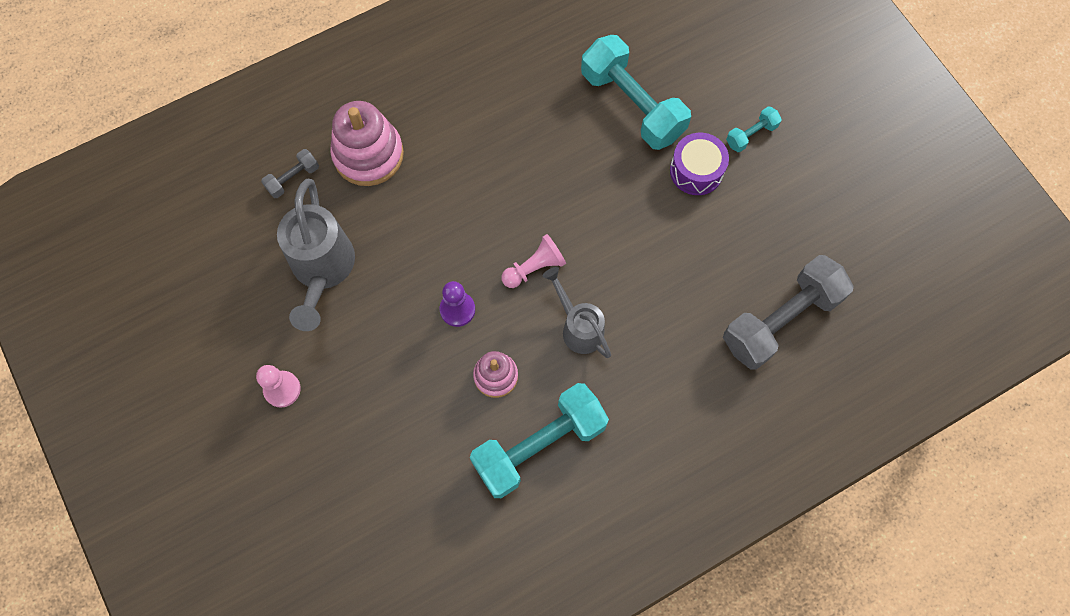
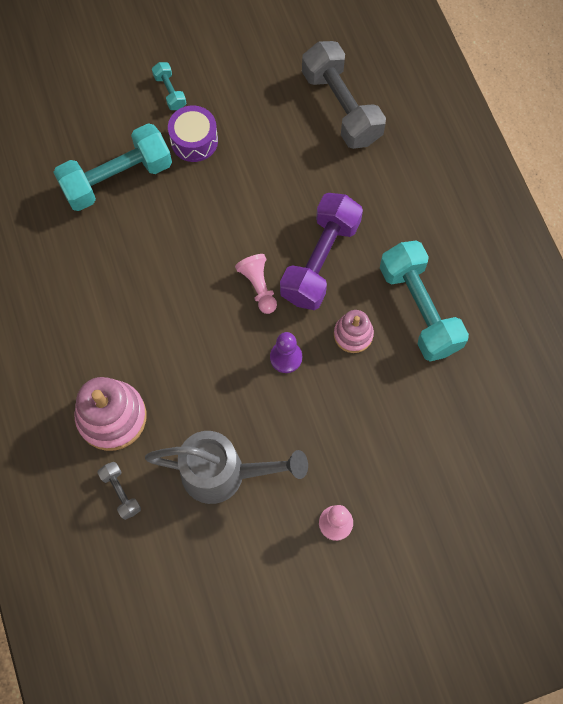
camera: 80 degrees left, 0 degrees up
(578, 327) = (320, 260): grey watering can -> purple dumbbell

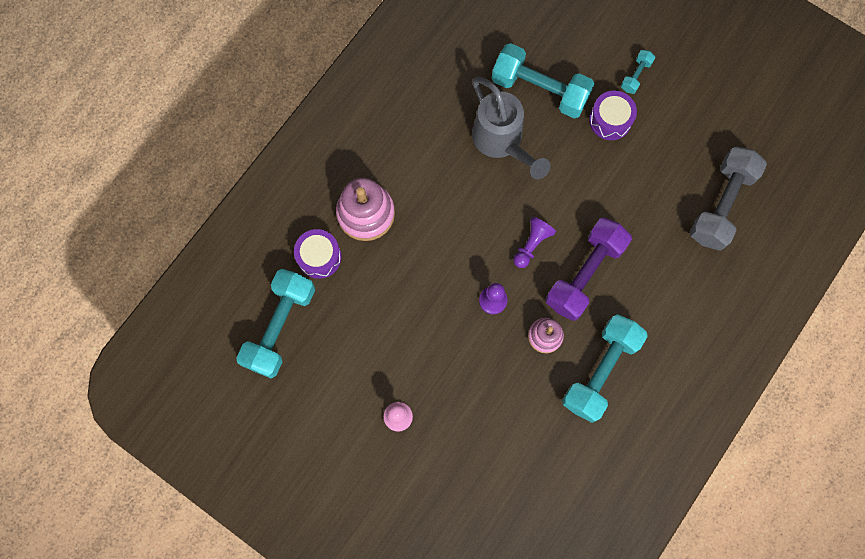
camera: 55 degrees right, 5 degrees up
(121, 492) = (319, 257): grey dumbbell -> purple drum
(163, 580) = (280, 327): none -> turquoise dumbbell
(225, 474) = (379, 317): grey watering can -> grey watering can (502, 143)
(258, 286) = (532, 244): pink pawn -> purple pawn
(320, 260) = (584, 274): purple dumbbell -> purple dumbbell turned 45 degrees counterclockwise

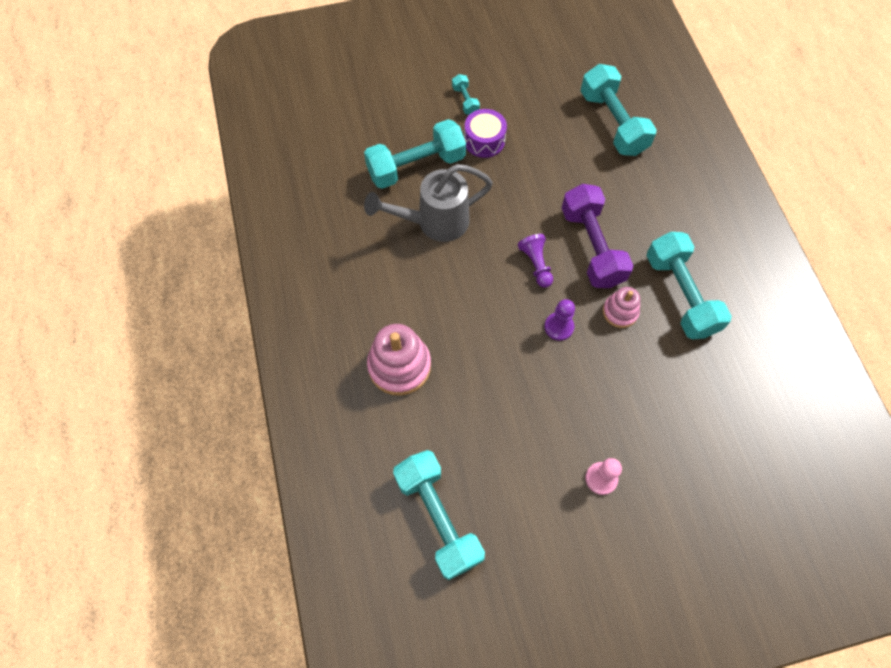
camera: 50 degrees left, 10 degrees down
(319, 257) = (404, 433): purple drum -> none
(502, 143) = (434, 222): grey watering can -> grey watering can turned 150 degrees clockwise
(721, 205) = (613, 123): grey dumbbell -> turquoise dumbbell

